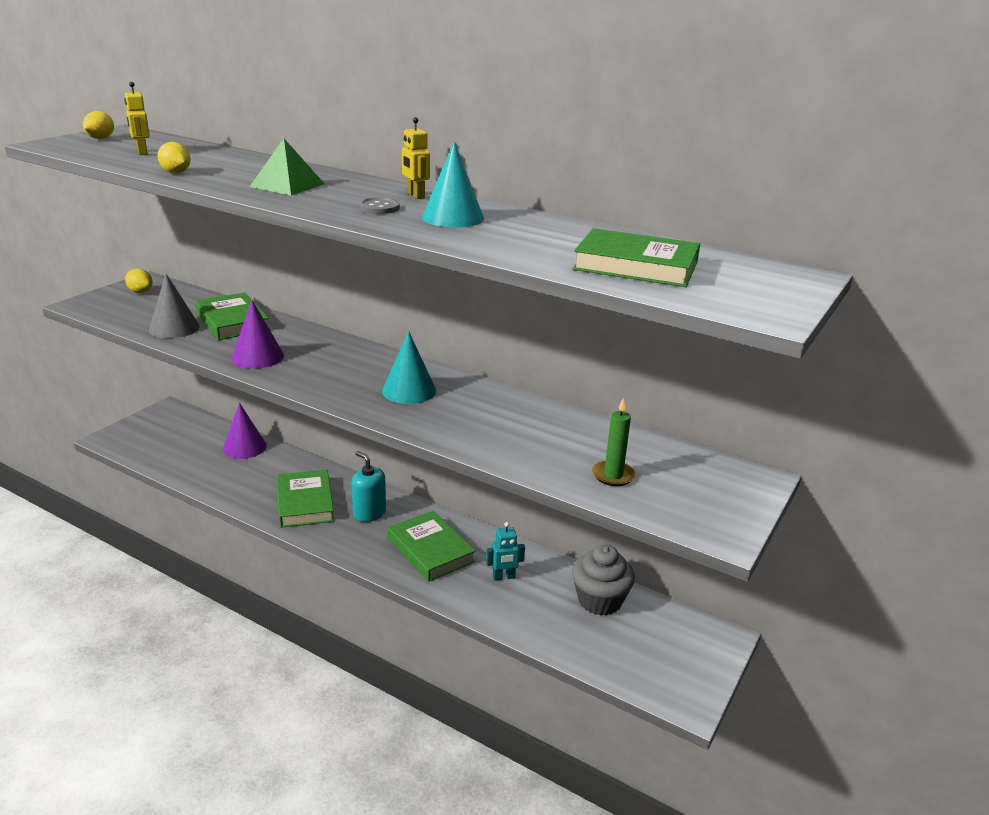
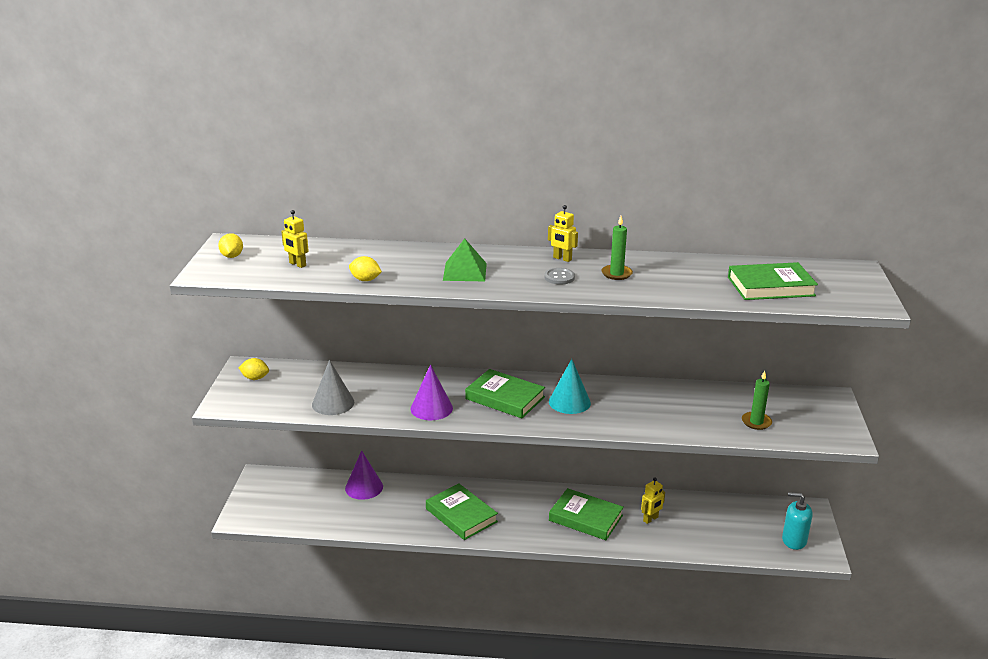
camera: 25 degrees left, 0 degrees up
(232, 321) = (370, 383): green book -> green book (505, 398)
(369, 513) = (516, 506): turquoise soap dispenser -> turquoise soap dispenser (794, 540)
(453, 217) = (616, 274): turquoise cone -> green candle
(503, 577) = (650, 519): turquoise robot -> yellow robot
(599, 600) = (722, 512): grey cupcake -> none

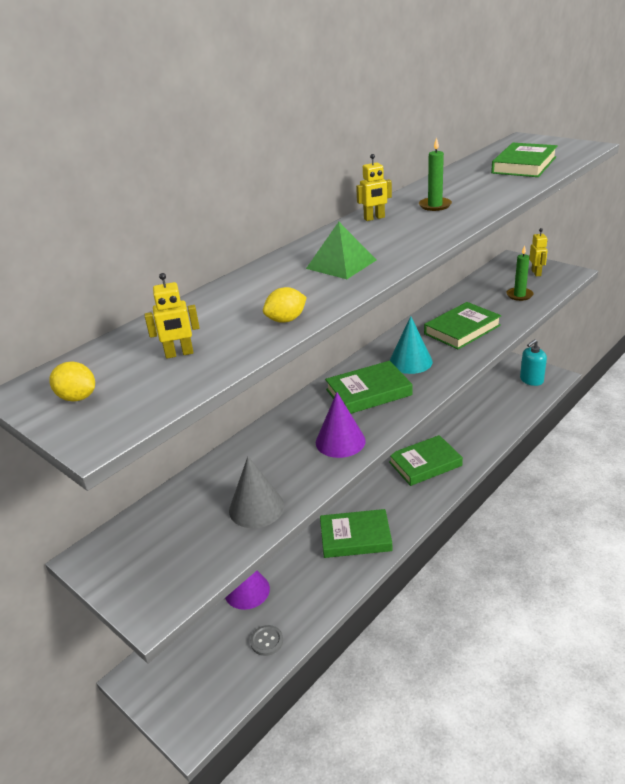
camera: 50 degrees left, 5 degrees up
(255, 378) = (127, 556): yellow lemon -> none
(559, 277) = (412, 227): grey button -> grey button (266, 641)
(650, 519) = (455, 431): yellow robot -> yellow robot (536, 273)
(651, 410) = (462, 329): none -> green book

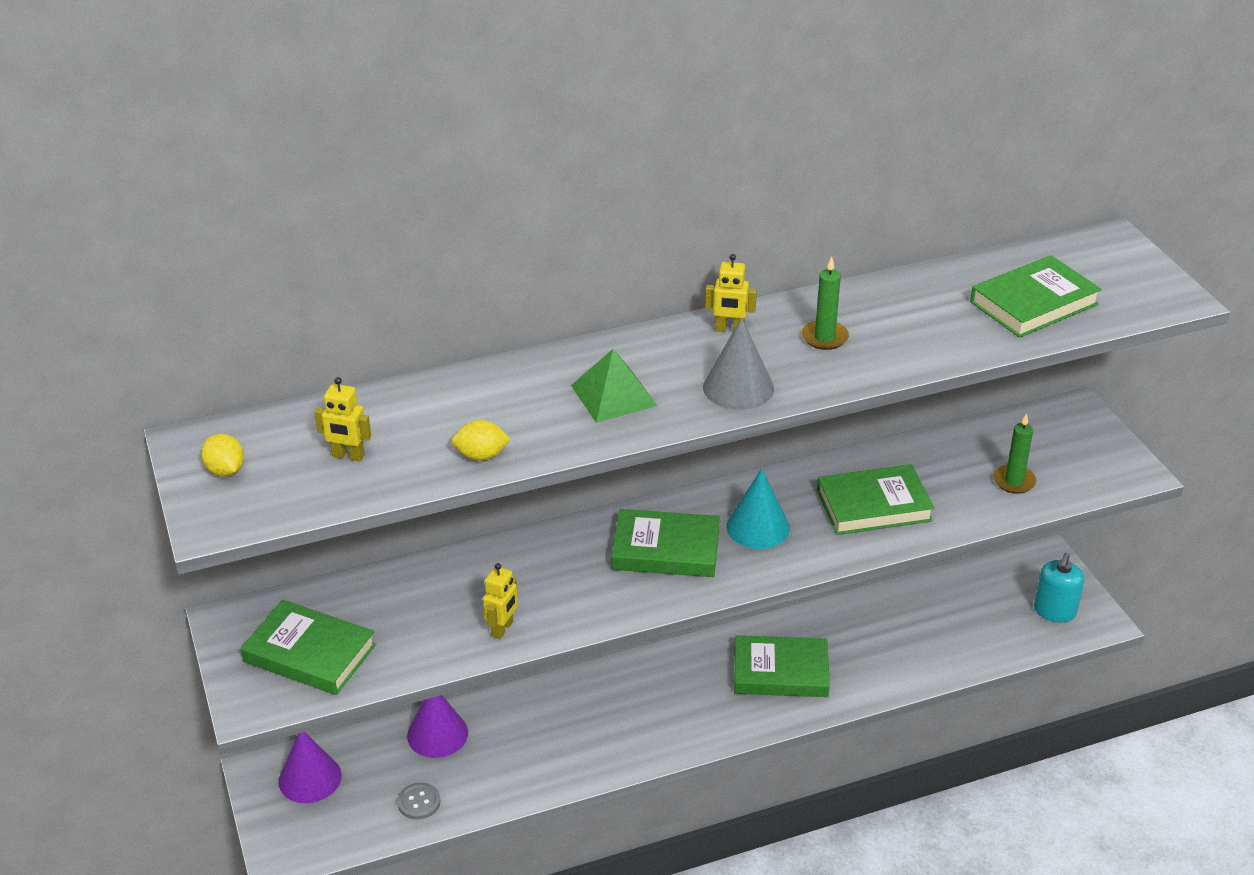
camera: 25 degrees right, 5 degrees up
(256, 508) = (422, 642): grey cone -> grey cone (738, 387)
(340, 441) = (575, 602): purple cone -> purple cone (310, 778)
(355, 537) = (610, 729): green book -> green book (309, 653)
(531, 380) = (1054, 611): turquoise soap dispenser -> turquoise soap dispenser turned 60 degrees counterclockwise
(536, 273) = (1083, 451): yellow robot -> yellow robot (502, 629)

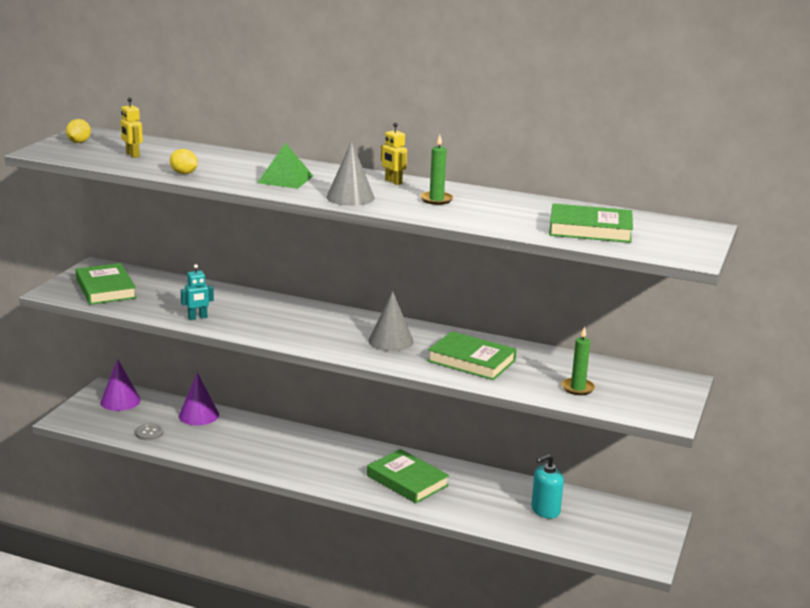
camera: 40 degrees right, 15 degrees down
(502, 629) = (197, 318): yellow robot -> turquoise robot
(665, 549) = (327, 328): green book -> none
(758, 527) = (390, 341): turquoise cone -> grey cone
(1054, 611) = (625, 542): turquoise soap dispenser -> turquoise soap dispenser (545, 510)

